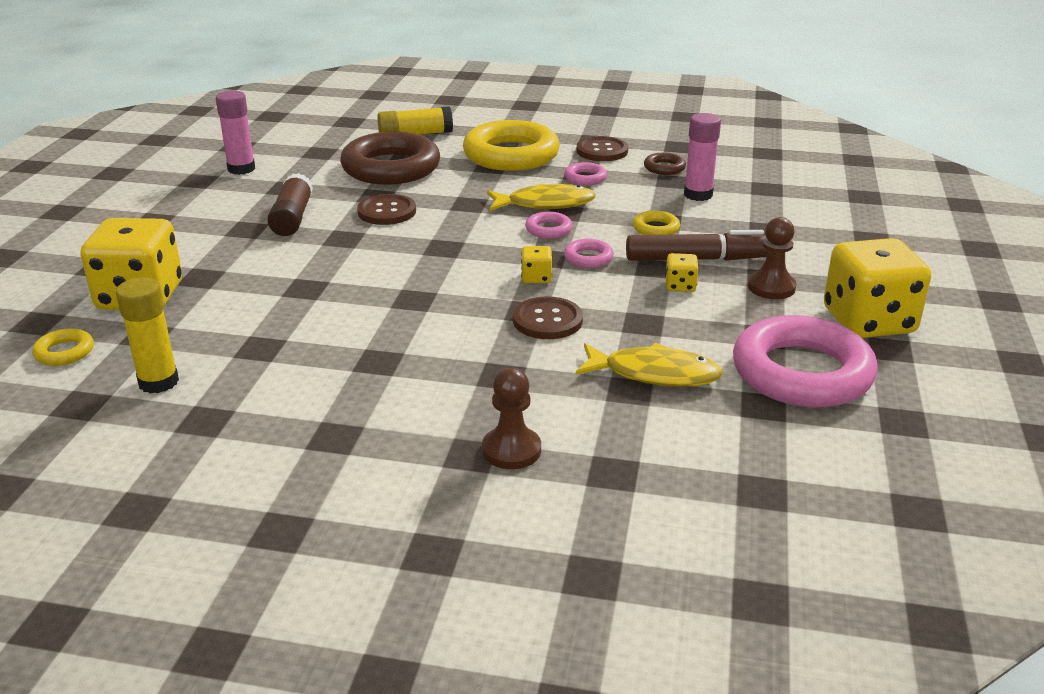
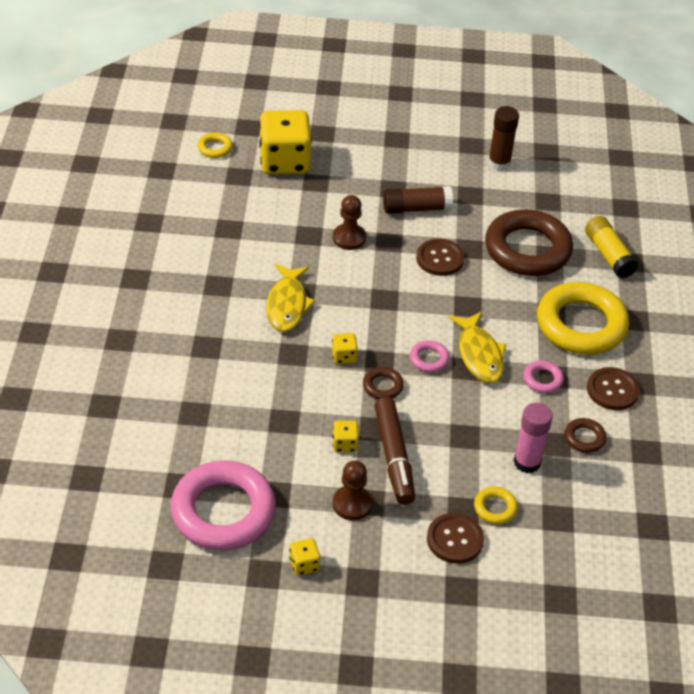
camera: 80 degrees right, 15 degrees up
(158, 382) = (186, 194): yellow glue stick -> none
(241, 169) = (499, 163): pink glue stick -> brown glue stick
(511, 450) = (124, 357): brown pawn -> brown pawn (349, 238)
(547, 320) = (280, 366): brown button -> brown button (455, 539)
(588, 258) = (382, 386): pink ring -> brown ring
(654, 374) = (214, 426): yellow fish -> yellow fish (287, 305)
(656, 228) = (447, 430): yellow ring -> yellow ring (495, 508)
(868, 321) = (304, 564): yellow dice -> yellow dice, size x0.42

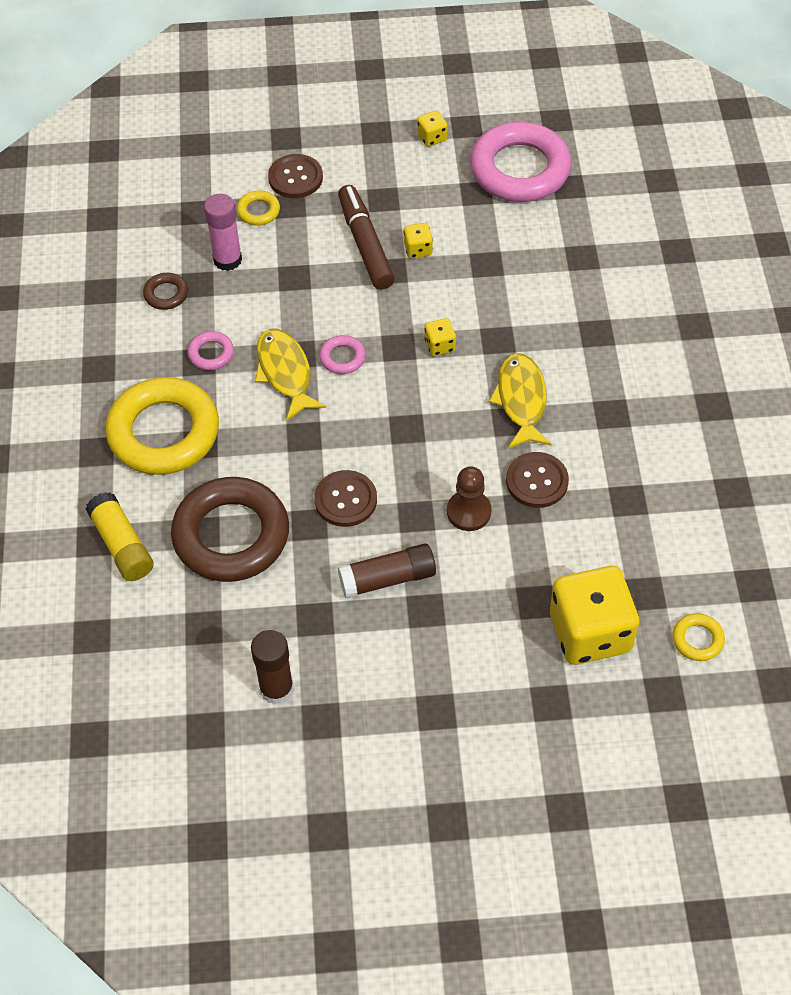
camera: 175 degrees right, 10 degrees up
(352, 504) = (399, 194): brown pawn -> none
(382, 386) = (390, 317): brown ring -> none
(612, 390) = (131, 353): brown button -> brown button (537, 481)

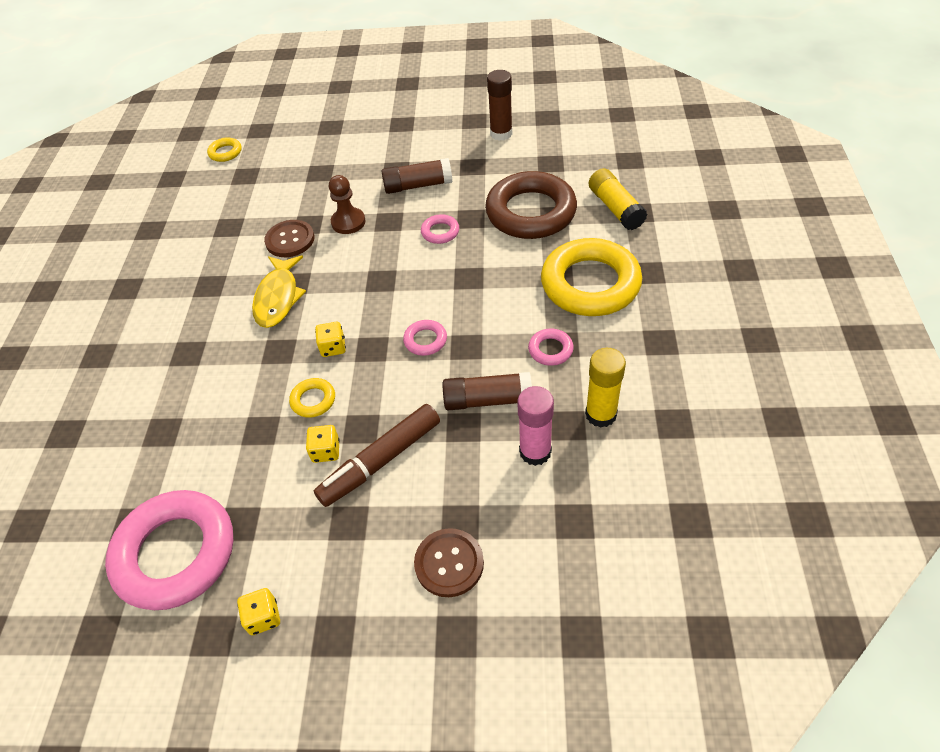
camera: 170 degrees left, 5 degrees down
(166, 294) = (601, 414): brown ring -> yellow glue stick
(258, 211) = (498, 515): yellow ring -> yellow ring (313, 400)
(273, 301) = (487, 400): none -> brown glue stick
(285, 372) = (480, 329): yellow fish -> none
(345, 500) = (440, 232): brown button -> pink ring
(365, 244) = (381, 461): brown marker -> brown marker turned 60 degrees clockwise
(590, 632) = (291, 157): yellow dice -> none

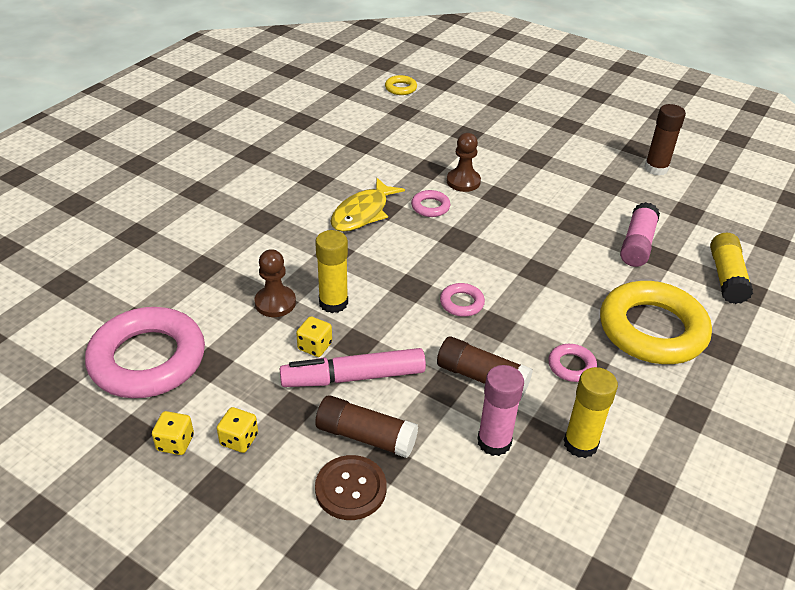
camera: 25 degrees right, 10 degrees down
(259, 429) = (275, 303): none -> brown pawn
(290, 240) = (404, 174): brown button -> none
(313, 400) = (333, 303): yellow ring -> yellow glue stick
(333, 347) = (379, 271): yellow dice -> yellow dice (239, 439)
(381, 461) = (354, 377): brown marker -> pink marker
(418, 185) = (546, 179): brown glue stick -> brown glue stick (366, 436)
(440, 232) = (539, 224): pink ring -> pink ring (430, 207)
(531, 212) = (637, 244): brown ring -> pink glue stick

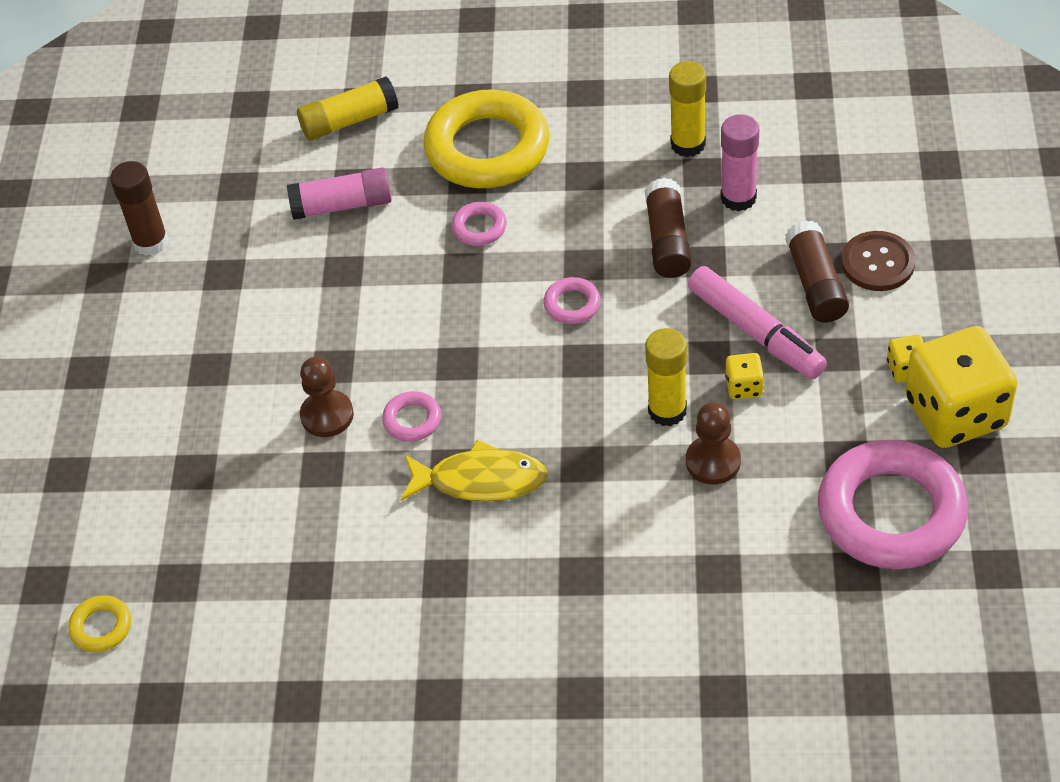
camera: 115 degrees left, 10 degrees up
(175, 443) = (955, 413): yellow dice -> yellow dice, size x2.37
(571, 366) = (593, 185): pink ring -> pink ring (479, 227)

